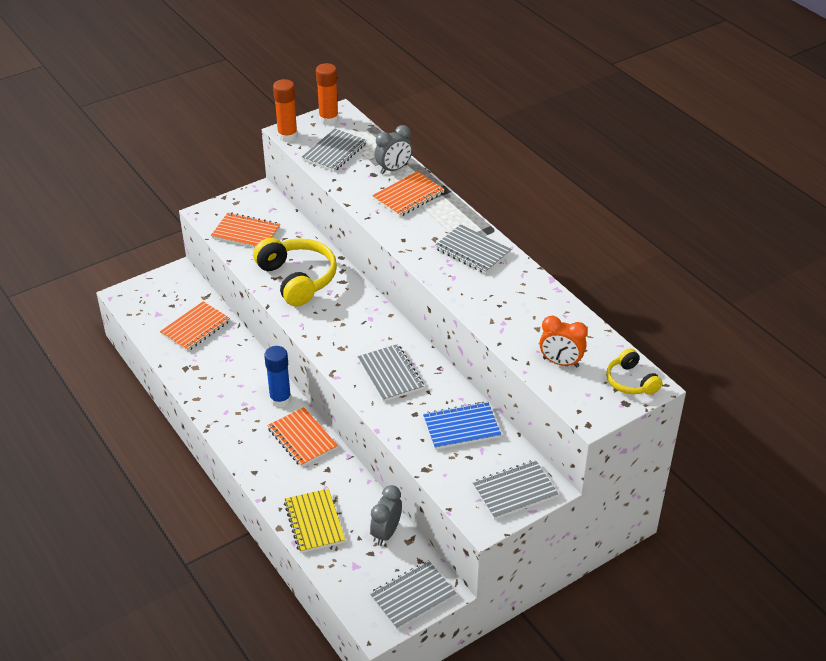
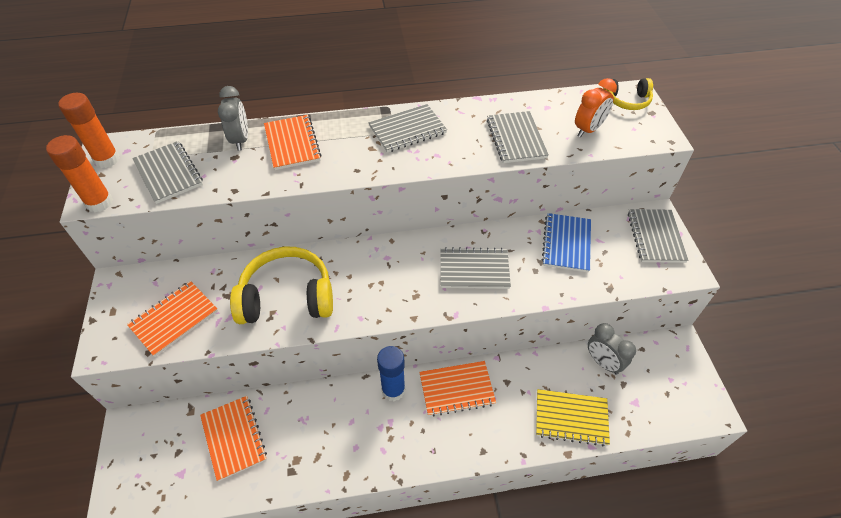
camera: 65 degrees left, 10 degrees up
(412, 596) = (681, 369): grey notebook -> grey notebook (516, 139)

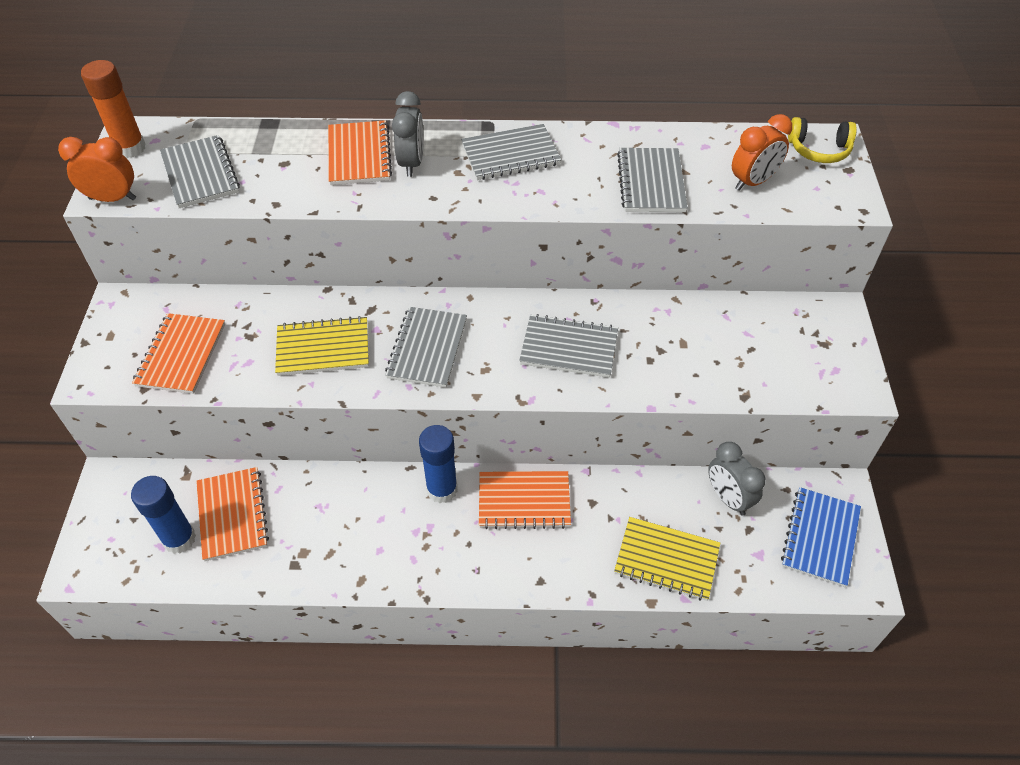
camera: 10 degrees right, 0 degrees up
(99, 202) = (112, 199): orange glue stick -> orange clock
(174, 319) = (181, 355): orange notebook -> orange notebook turned 45 degrees counterclockwise
(194, 466) = (179, 539): none -> blue glue stick
(240, 140) = (296, 143): grey clock -> grey clock (411, 163)
(287, 297) = (323, 348): yellow headphones -> yellow notebook
(566, 243) = (701, 332): blue notebook -> blue notebook (820, 537)
(655, 237) = (827, 339): grey notebook -> grey notebook (427, 348)

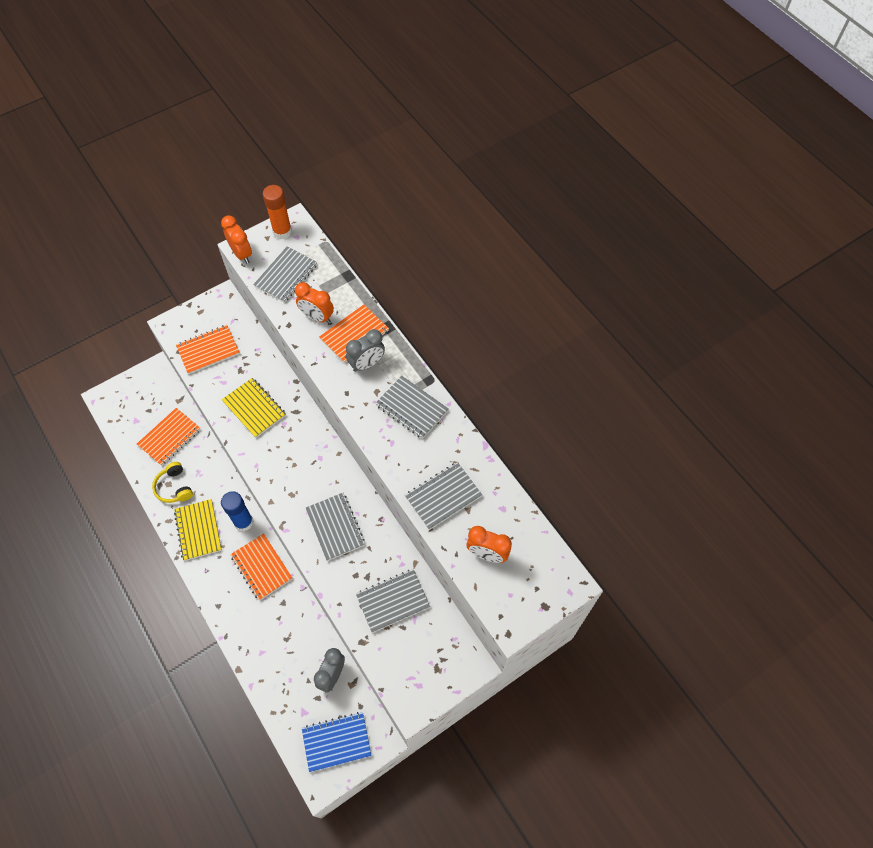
camera: 55 degrees right, 10 degrees up
(179, 539) = (143, 425): blue glue stick -> none
(295, 174) = (317, 317): none -> orange clock
(427, 348) = (287, 457): grey notebook -> grey notebook (393, 601)
(666, 560) = (269, 663): yellow notebook -> yellow notebook (198, 530)
(819, 150) = (551, 578): yellow headphones -> yellow headphones (174, 487)

